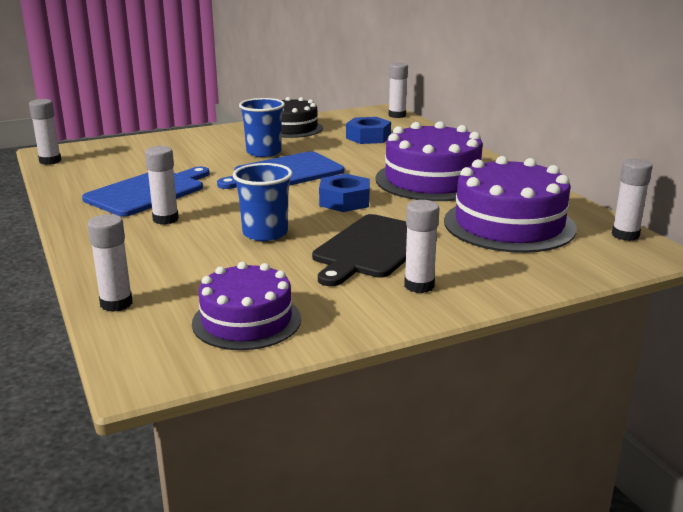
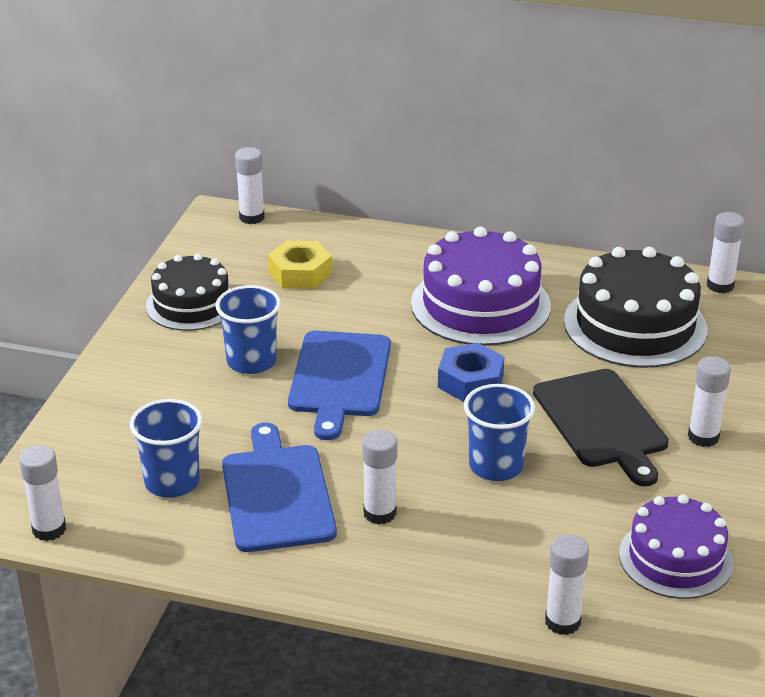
camera: 50 degrees left, 10 degrees up
(125, 169) = (172, 482): none -> blue cup
(368, 137) = (300, 273): blue nut -> yellow nut
(509, 224) = (635, 325): purple cake -> black cake

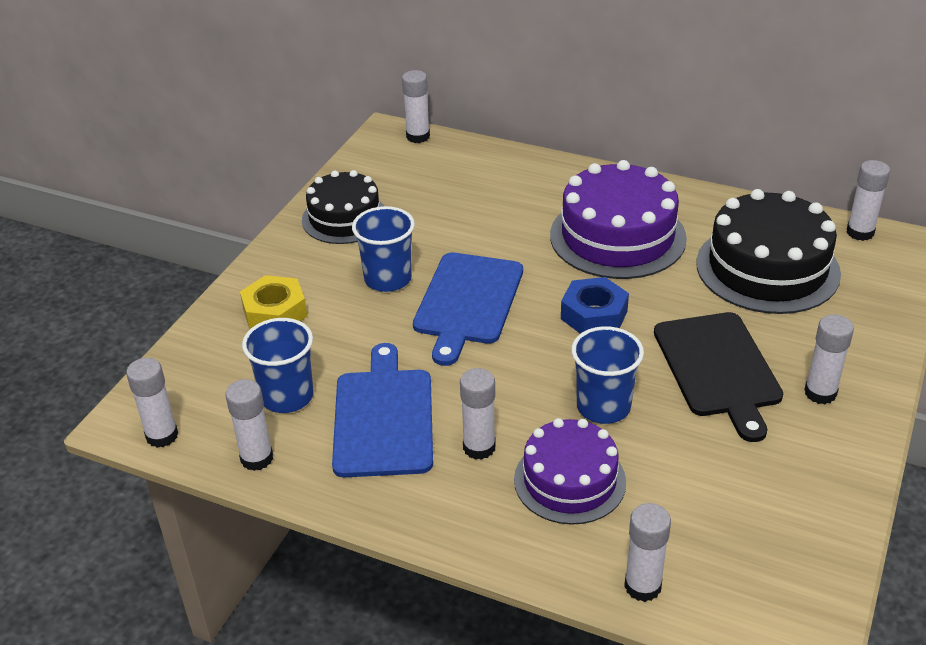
camera: 10 degrees right, 5 degrees up
(155, 542) = (257, 458): none -> white glue stick
(300, 273) = (451, 194): yellow nut -> yellow nut (275, 312)
(675, 558) = (772, 526): purple cake -> purple cake (569, 480)

